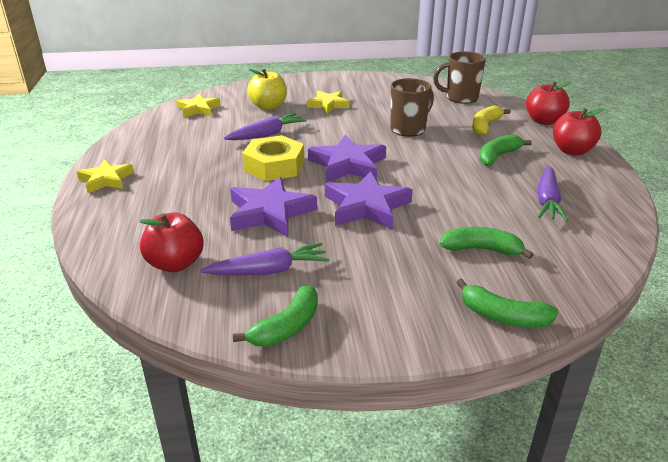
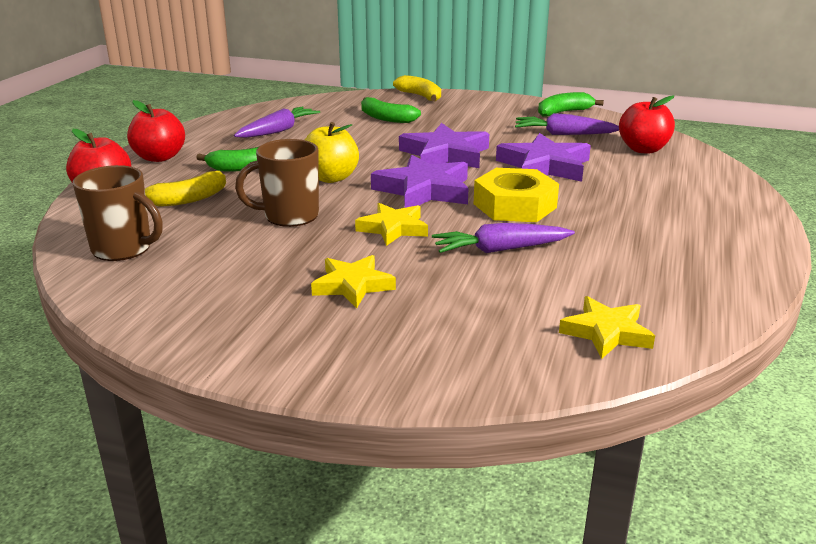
camera: 155 degrees left, 5 degrees down
(106, 180) = (743, 230): yellow star -> yellow star (393, 228)
(268, 107) = (464, 306): yellow apple -> yellow apple (331, 178)
(503, 316) = (420, 96): green banana -> yellow banana

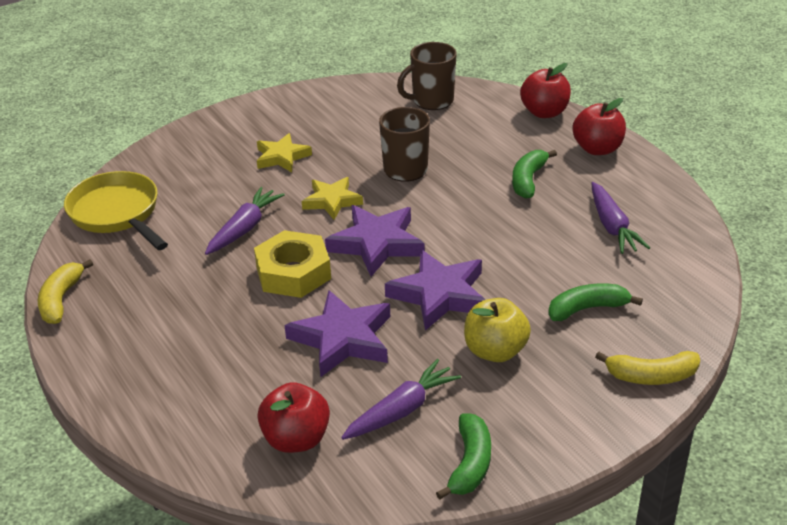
camera: 130 degrees right, 10 degrees up
(187, 199) = (487, 139): yellow banana -> yellow banana (61, 300)
(331, 178) = (457, 211): yellow apple -> yellow apple (495, 351)
(606, 332) = (117, 213): yellow star -> yellow pan

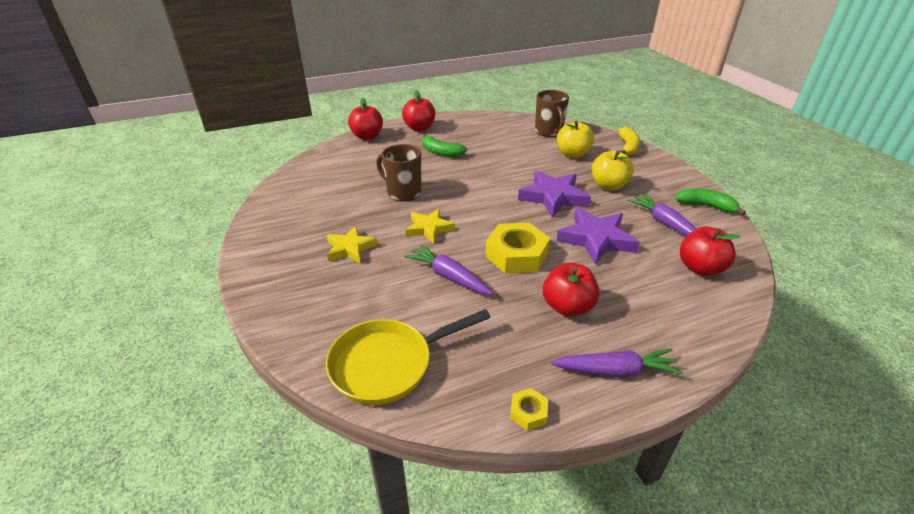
camera: 80 degrees left, 0 degrees up
(61, 300) = (528, 412): yellow banana -> yellow nut
(204, 318) = (567, 307): none -> red apple
(376, 244) = (491, 214): purple star -> none
(431, 101) = (319, 172): brown mug -> brown mug (549, 132)
(587, 309) = (572, 154): green banana -> yellow apple
(612, 226) = (499, 136): purple carrot -> purple carrot (616, 370)

